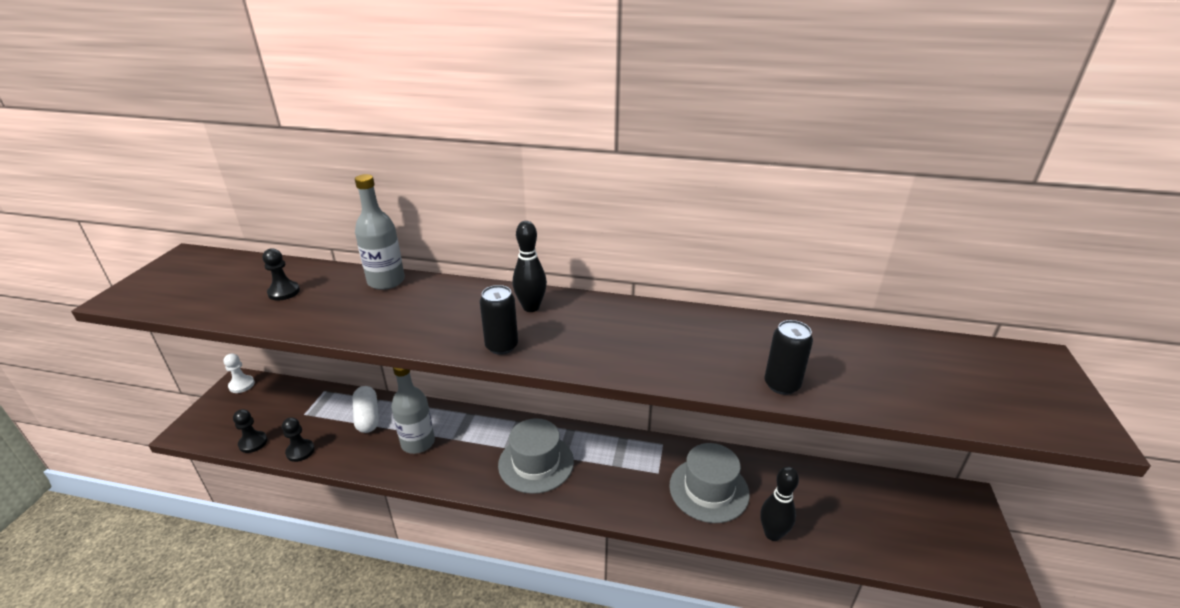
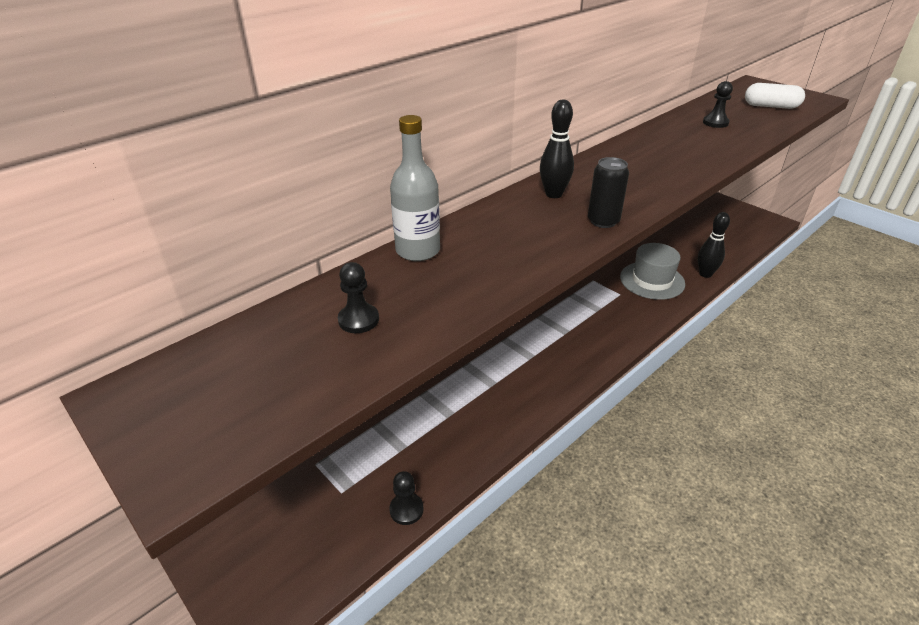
camera: 55 degrees left, 5 degrees up
(241, 385) = (212, 547): white pawn -> none
(253, 443) = (349, 554): black pawn -> black pawn (715, 123)
(367, 417) = (401, 438): white capsule -> white capsule (771, 106)
(418, 442) = (475, 411): grey bottle -> none
(536, 463) = (563, 348): grey hat -> none
(781, 385) = (733, 145): black can -> none

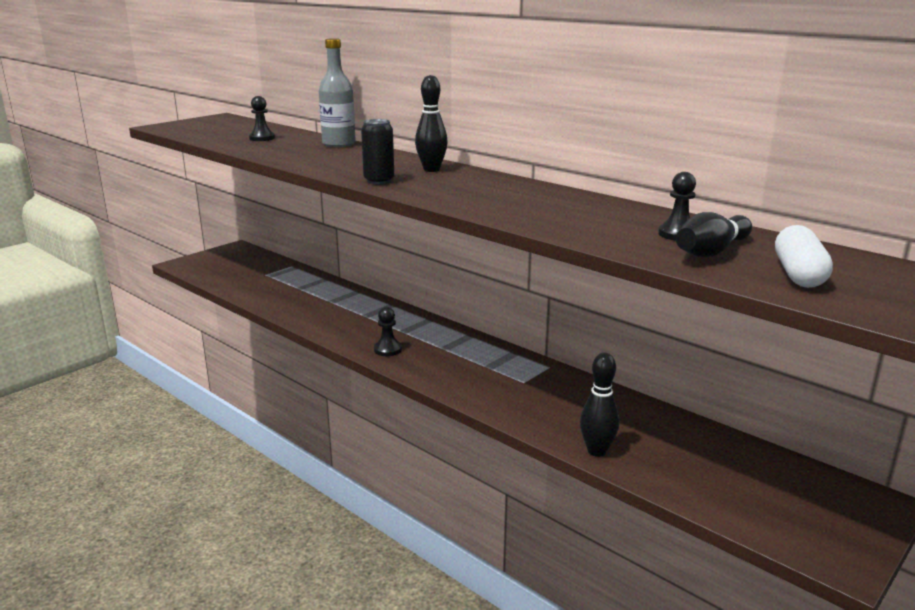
camera: 85 degrees right, 15 degrees down
(406, 509) = (243, 292): black pawn -> black pawn (388, 349)
(652, 280) = (563, 406): grey hat -> none
(745, 119) = (711, 251): none -> black bowling pin

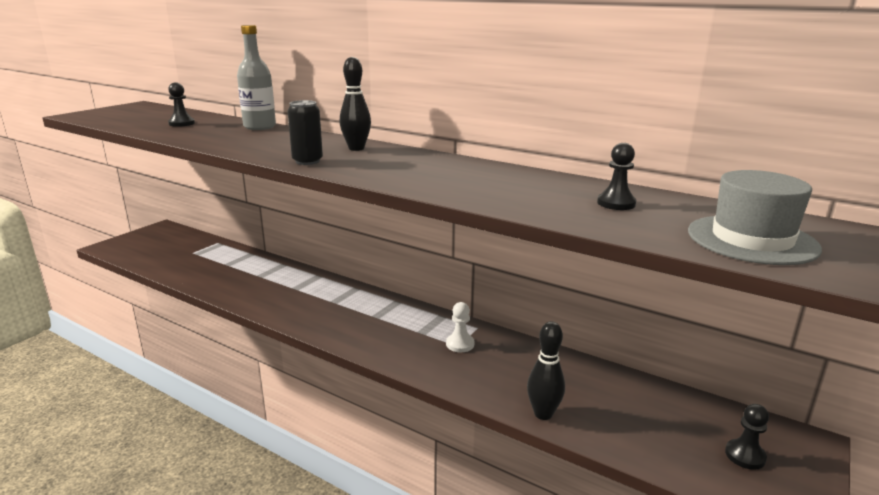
camera: 10 degrees left, 0 degrees up
(388, 349) = (322, 322): black pawn -> black pawn (745, 455)
(526, 381) = (460, 344): none -> white pawn
(711, 251) = (657, 220): black bowling pin -> none
(799, 274) = (751, 240): white capsule -> grey hat

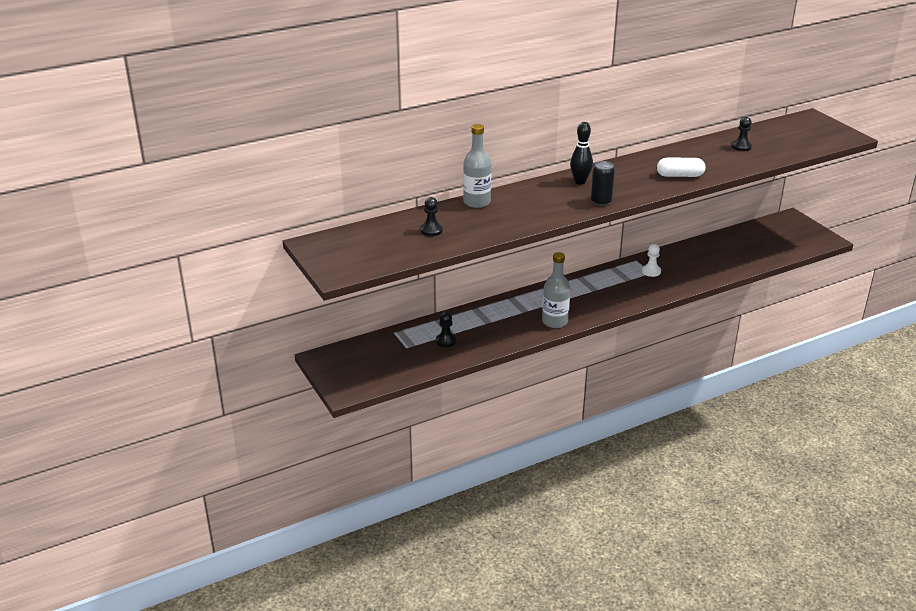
camera: 60 degrees left, 10 degrees up
(283, 309) = (554, 322): none -> grey bottle
(442, 183) = (680, 175): none -> white capsule
(543, 414) = (733, 269): black bowling pin -> none
(745, 455) = (791, 235): black pawn -> black pawn (446, 341)
(751, 240) = (801, 139): grey hat -> none

